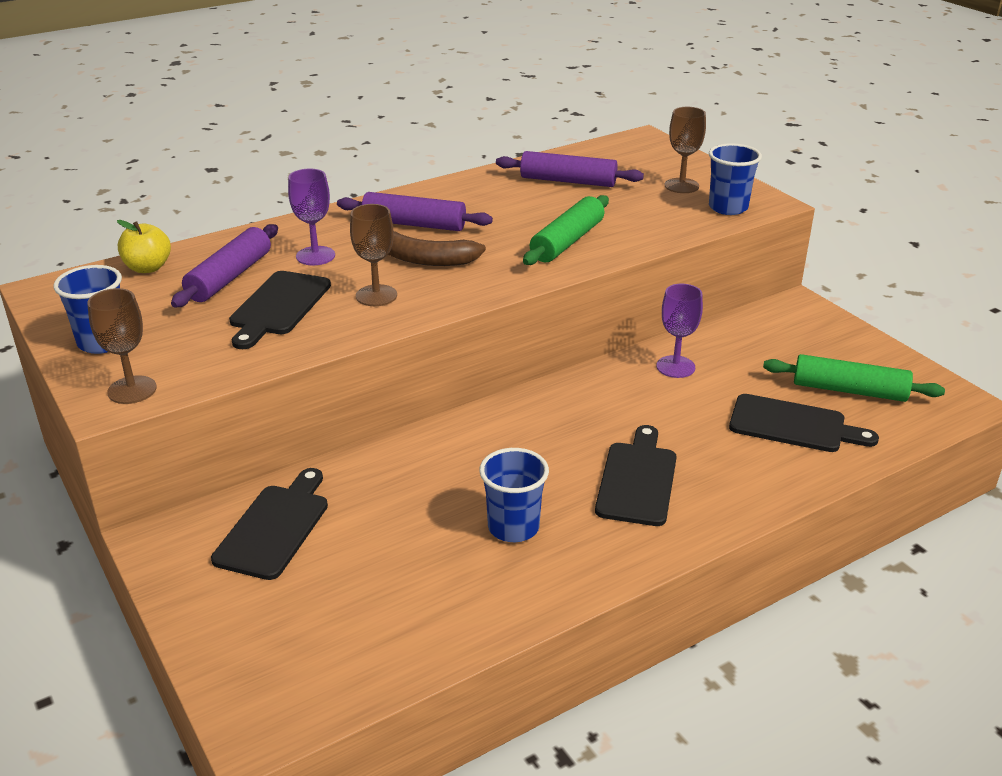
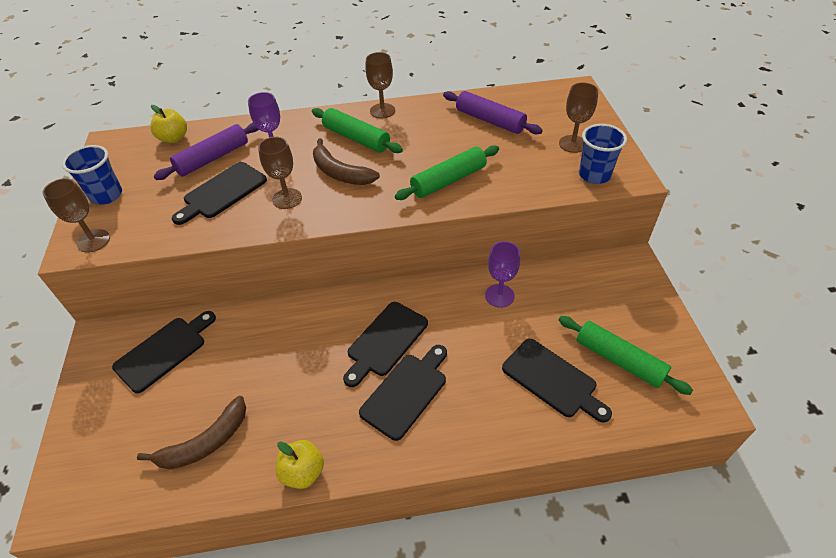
camera: 25 degrees right, 15 degrees up
(414, 224) = (356, 138): purple rolling pin -> green rolling pin
(418, 598) = (206, 442): none -> brown banana
(424, 193) = (382, 111): none -> brown goblet
(513, 527) = (299, 405): blue cup -> none
(572, 441) = (385, 341): none -> black cutting board
(572, 586) = (303, 472): none -> yellow apple

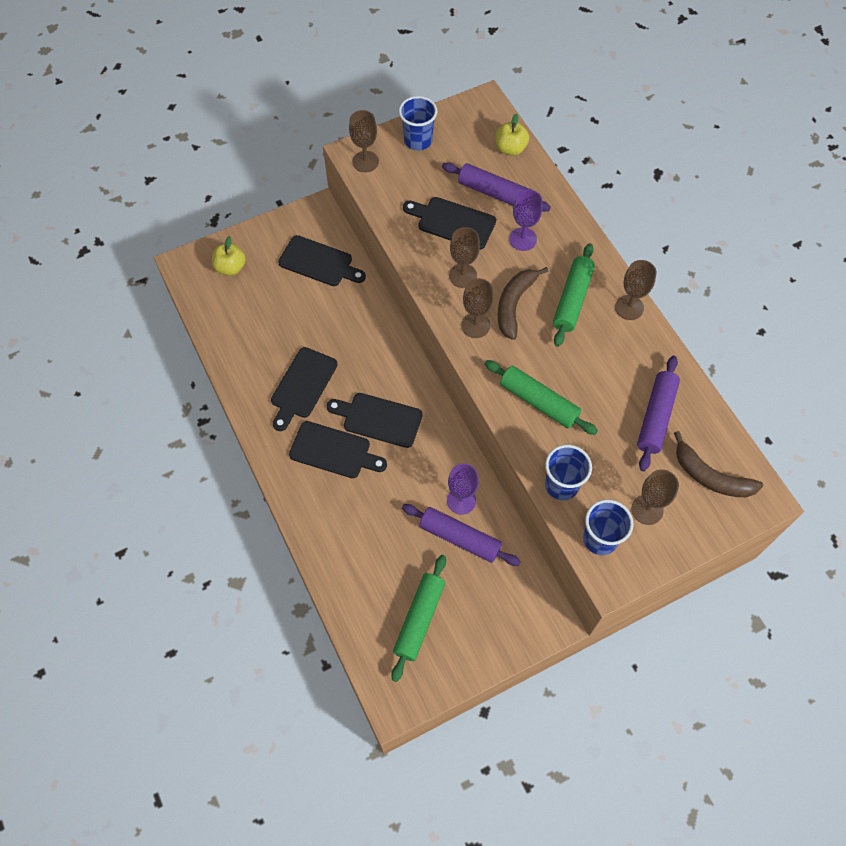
camera: 70 degrees right, 15 degrees up
(206, 442) = (253, 329): brown banana -> brown banana (710, 476)
(303, 472) = (247, 402): yellow apple -> yellow apple (231, 267)
(347, 202) = (475, 325): none -> brown goblet
(537, 185) = (561, 485): none -> blue cup
(538, 306) = (459, 538): none -> purple rolling pin
(552, 380) = (380, 564): black cutting board -> black cutting board (302, 386)

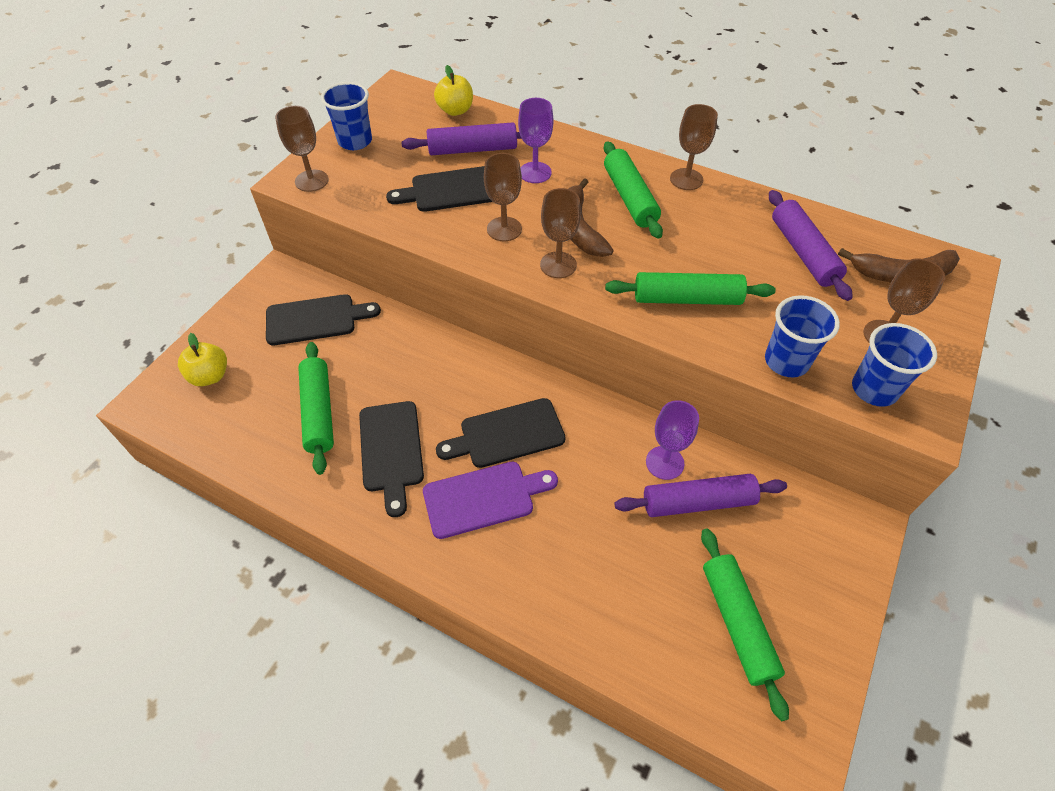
camera: 35 degrees left, 10 degrees down
(278, 332) = (318, 412): none -> green rolling pin
(334, 451) = (484, 498): black cutting board -> purple cutting board

